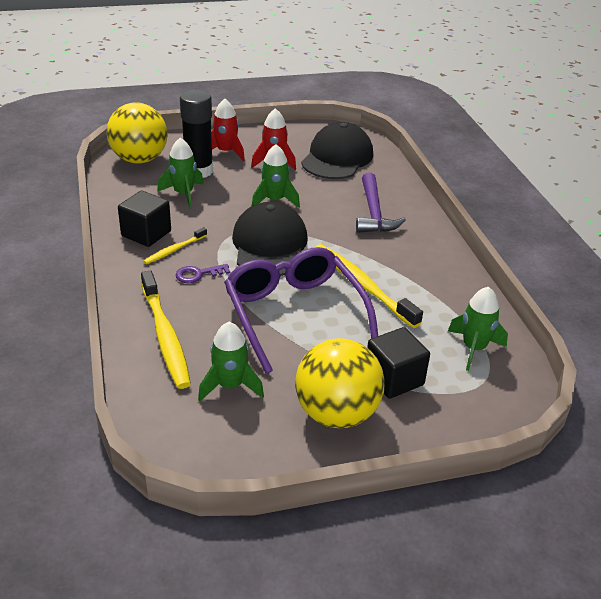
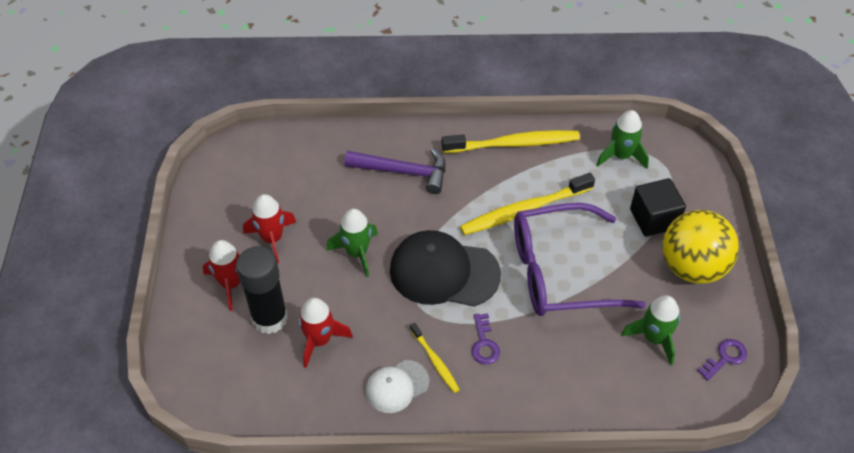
camera: 75 degrees left, 15 degrees up
(139, 159) = (220, 381): yellow ball -> none
(146, 233) = (397, 386): black cube -> white cap
(165, 336) = (580, 383): yellow toothbrush -> yellow toothbrush (514, 144)
(183, 194) = (319, 340): green rocket -> red rocket
(216, 445) = (725, 358): none -> purple key
(337, 158) = (281, 177): black cap -> none

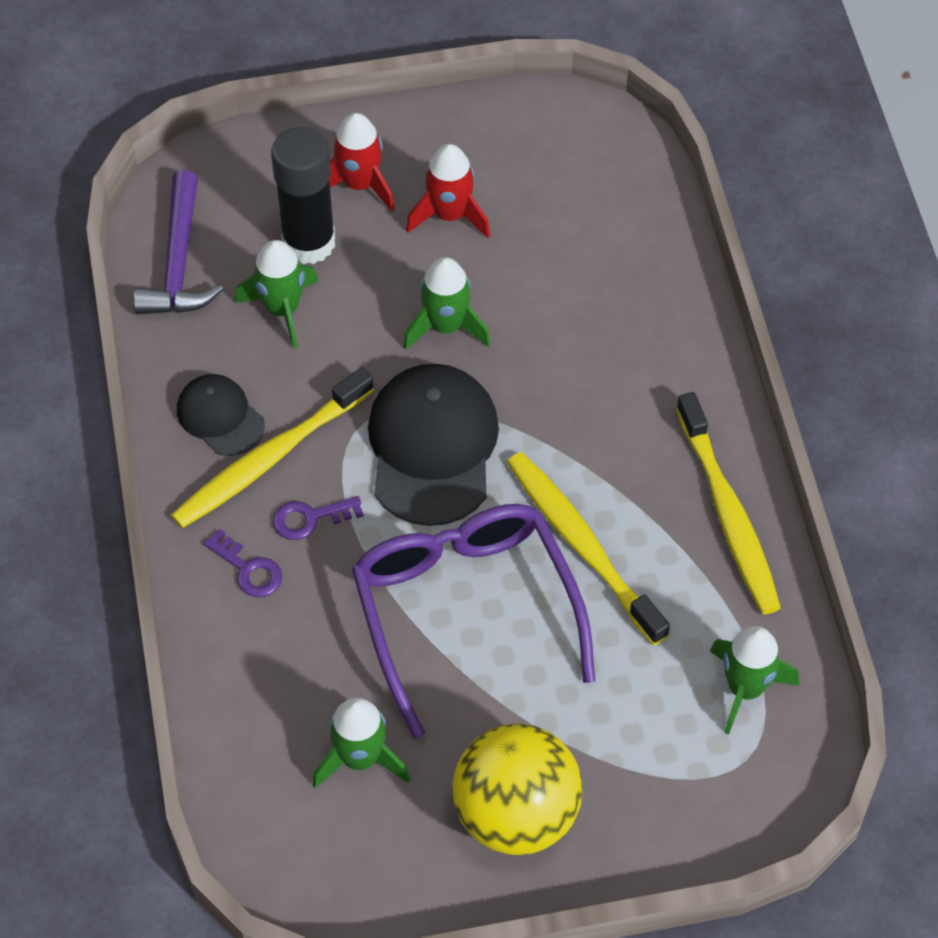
camera: 80 degrees right, 5 degrees up
(319, 340) = (282, 309): red rocket -> green rocket
(397, 386) = (220, 417): white cap -> black cap
(403, 172) = (623, 361): purple hammer -> purple hammer (179, 262)
(435, 361) = (269, 458): yellow toothbrush -> yellow toothbrush, size x1.91
(653, 219) = (610, 749): black cube -> none
(725, 358) = (339, 868): purple key -> purple key (248, 569)

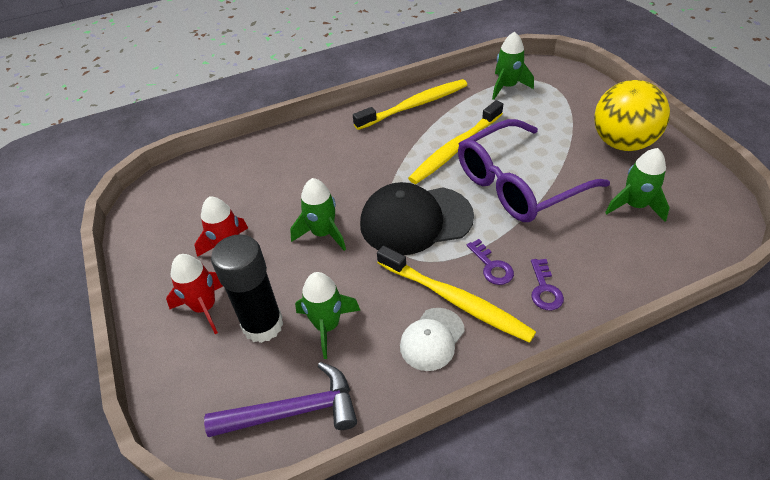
camera: 100 degrees left, 10 degrees down
(220, 417) = (432, 339): black cap -> white cap
(248, 569) = (544, 289): purple key -> purple key turned 150 degrees clockwise

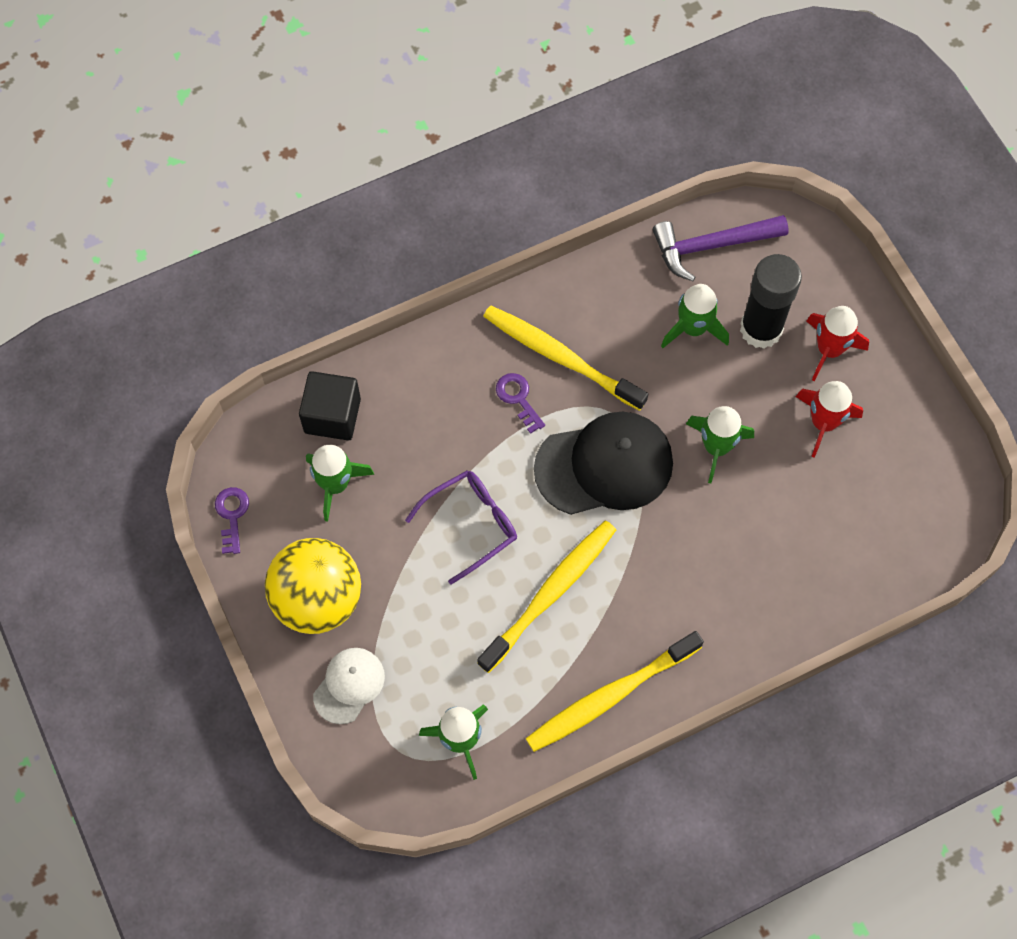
camera: 175 degrees right, 20 degrees up
(432, 339) = (585, 314): white cap -> white cap (349, 685)
(519, 183) = (471, 525): purple glasses -> purple glasses, size x0.58
(544, 289) = (465, 369): purple key -> purple key (232, 515)
(656, 252) = (332, 416): none -> black cube

